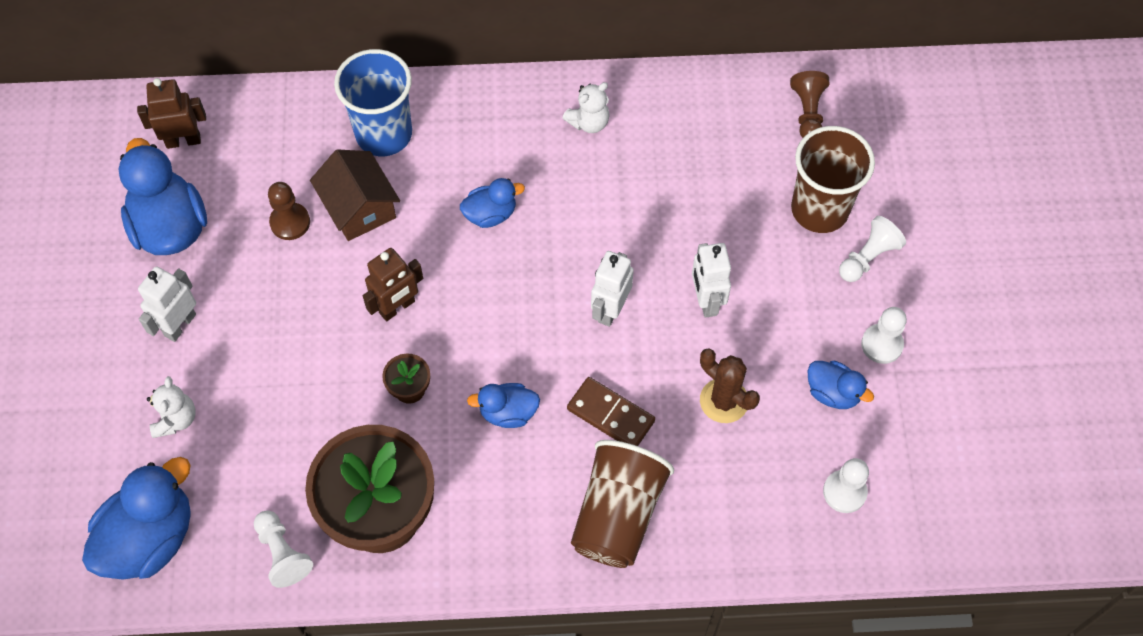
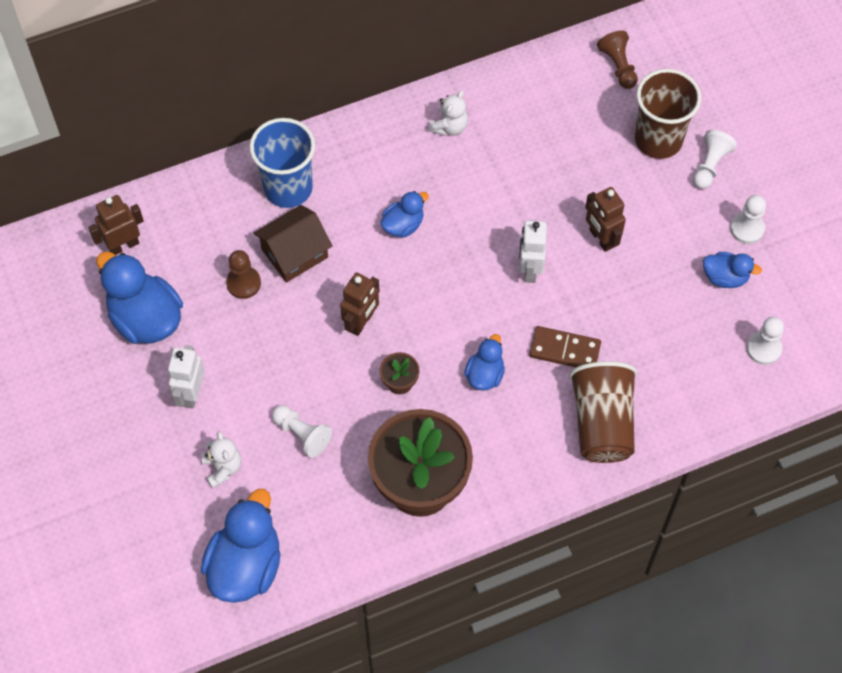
camera: 20 degrees left, 0 degrees up
(282, 553) = (356, 540): white pawn -> white pawn (302, 434)
(359, 207) = (294, 253): brown house -> brown house turned 75 degrees counterclockwise
(508, 412) = (485, 374): blue duck -> blue duck turned 135 degrees clockwise
(706, 301) = (601, 238): white robot -> brown robot
(724, 401) = (646, 310): brown cactus -> none

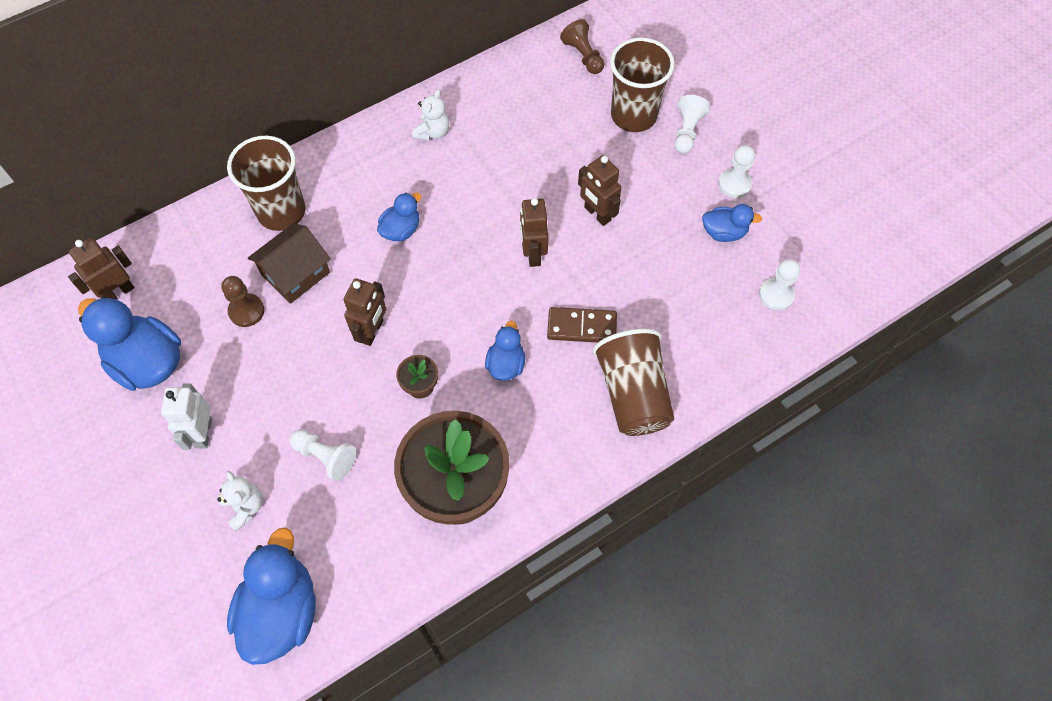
camera: 10 degrees left, 0 degrees up
(288, 188) = (281, 211): blue cup -> brown cup
(529, 269) = (533, 254): white robot -> brown robot

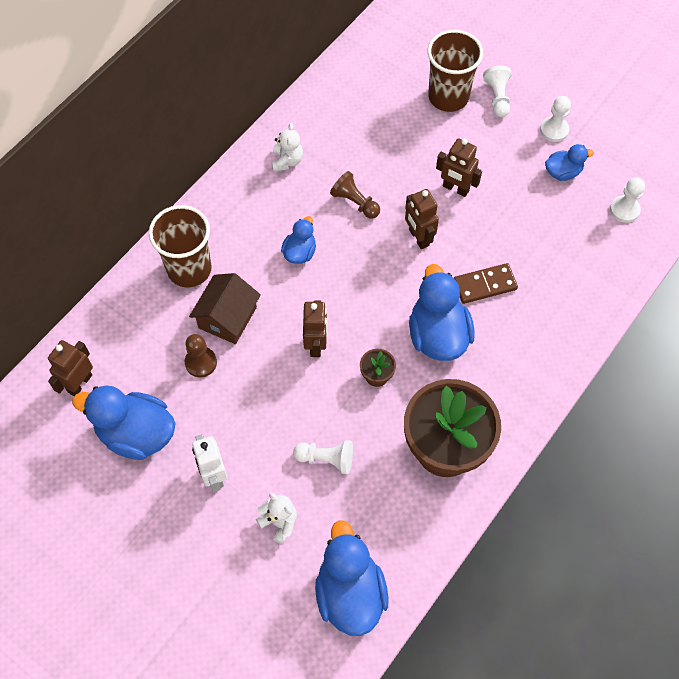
camera: 20 degrees left, 0 degrees up
(506, 364) = (438, 335): blue duck -> blue duck, size x1.85
(583, 56) = (384, 58): brown pawn -> brown pawn (355, 202)
(633, 394) = (549, 325): brown cup -> none

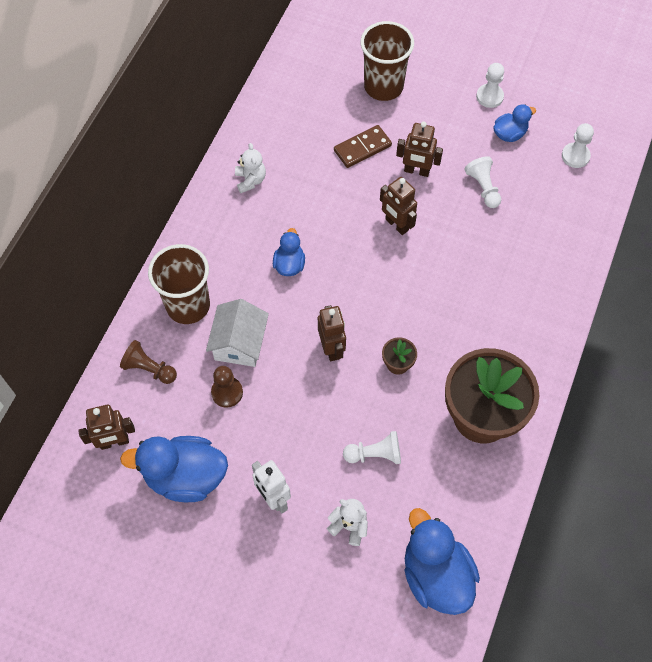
camera: 15 degrees left, 0 degrees up
(79, 383) = (114, 442): brown robot -> brown robot turned 120 degrees counterclockwise
(227, 317) = (239, 343): brown house -> white house
(355, 202) = (327, 205): brown pawn -> brown pawn (149, 369)
(438, 335) = (442, 312): blue duck -> none
(484, 285) = (471, 254): brown domino -> brown domino (362, 148)
(497, 97) = (429, 77): white pawn -> white pawn (483, 188)

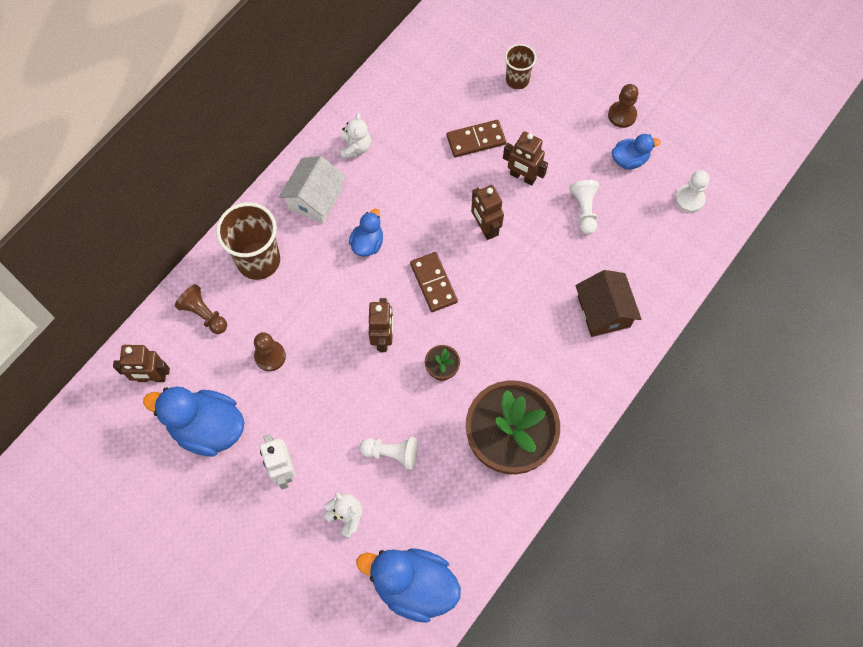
camera: 15 degrees right, 5 degrees up
(239, 343) = (296, 310): white house -> white house (315, 198)
(364, 286) = (433, 283): none -> brown domino
(383, 86) = (517, 80): brown cup -> brown cup, size x0.58
(436, 575) = (413, 586): blue duck -> blue duck turned 60 degrees counterclockwise
(489, 96) = (622, 115): white pawn -> brown pawn
(531, 274) = (603, 311): none -> brown house

